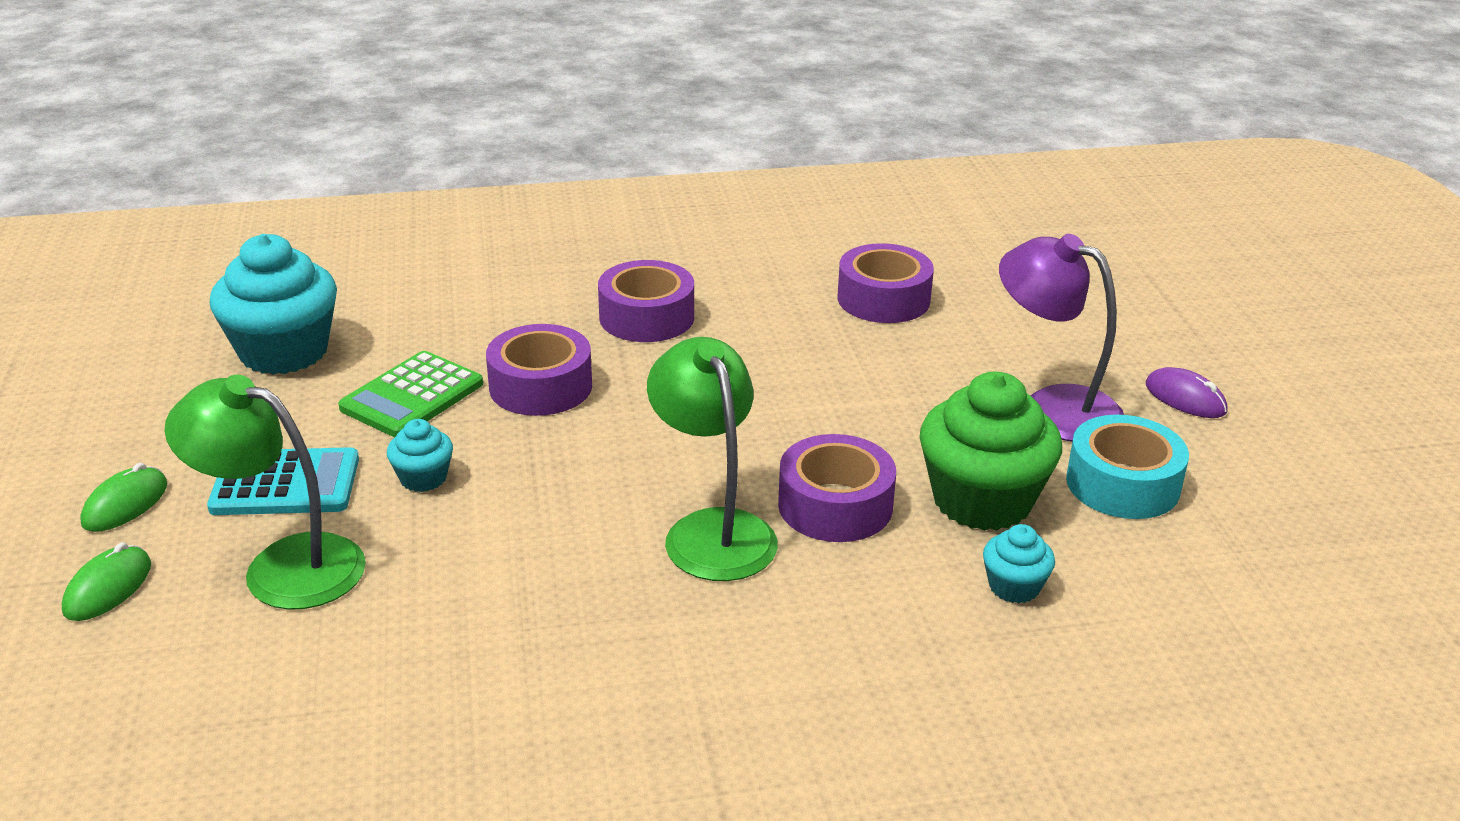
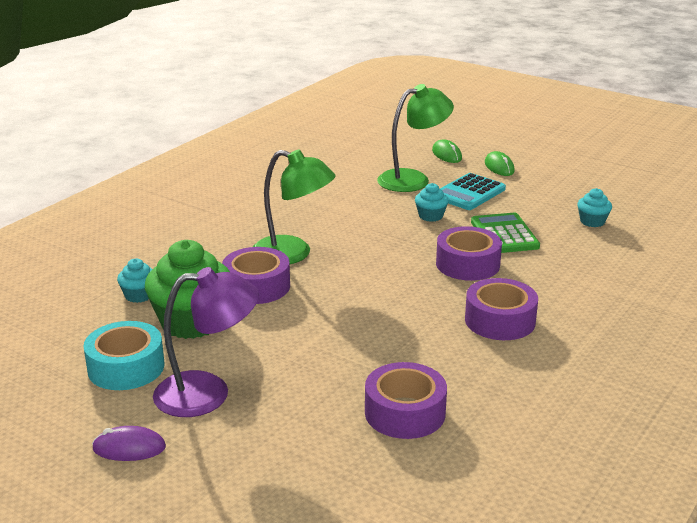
camera: 135 degrees right, 5 degrees down
(284, 351) = (592, 221): turquoise cupcake -> turquoise cupcake, size x0.47

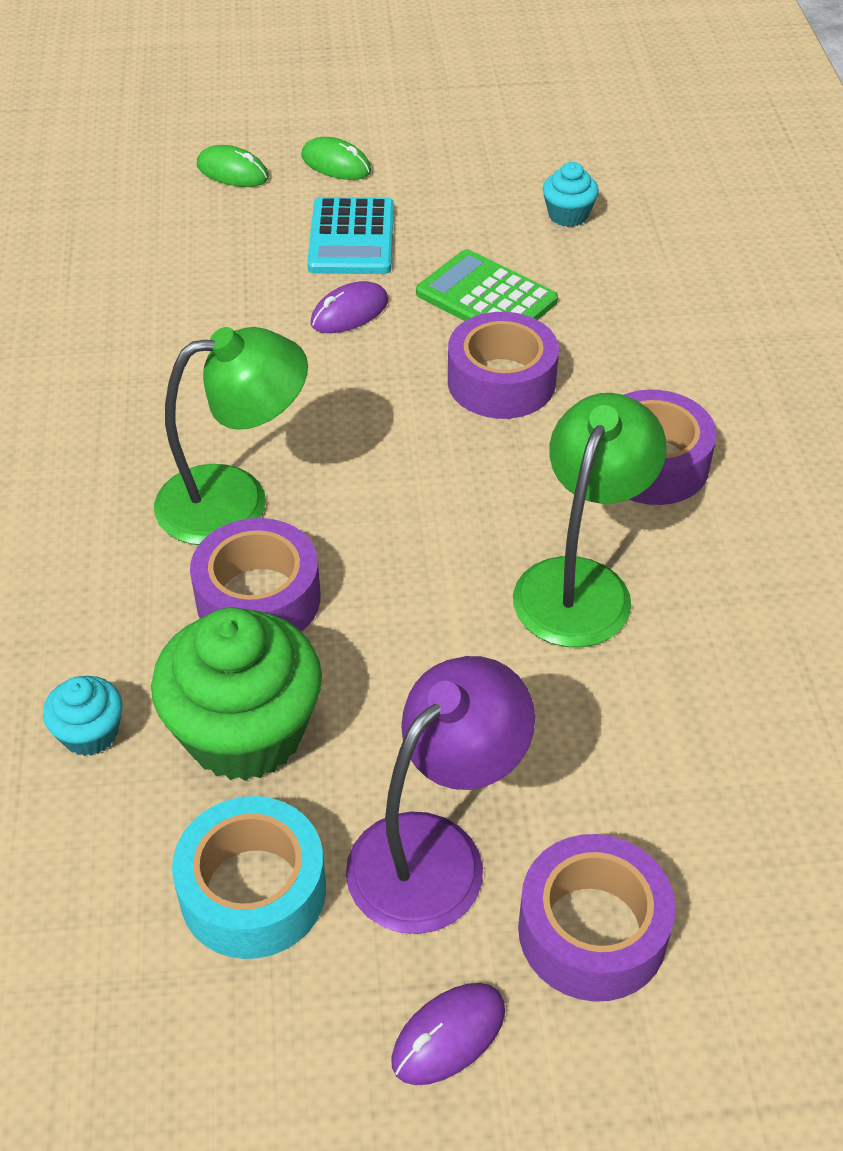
camera: 40 degrees left, 20 degrees up
(405, 413) = (719, 701): purple tape -> purple tape (592, 931)
(413, 179) = (240, 248): green lamp -> green lamp (580, 583)
(430, 216) = (349, 312): turquoise cupcake -> purple mouse

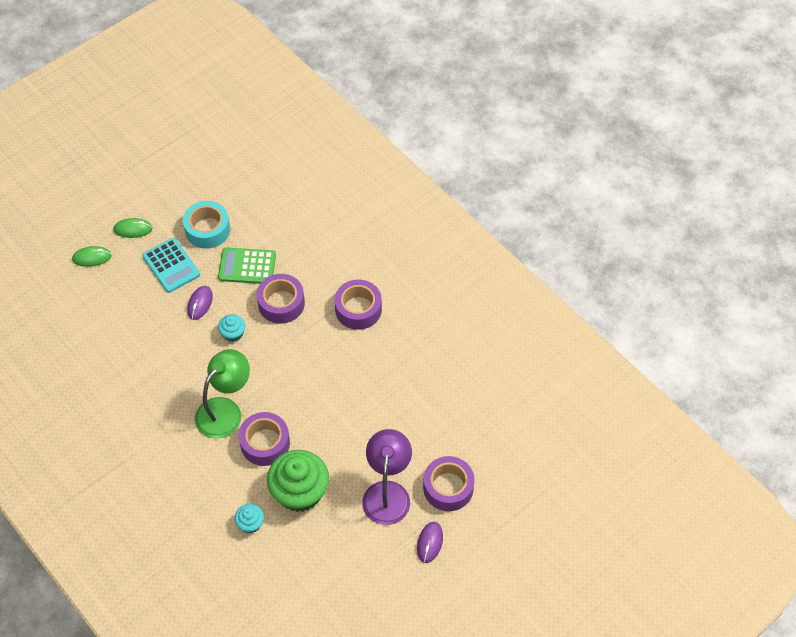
camera: 35 degrees left, 10 degrees up
(253, 891) = (343, 539): turquoise tape -> turquoise tape (207, 229)
(568, 215) = (249, 206): turquoise cupcake -> turquoise cupcake (233, 333)
(580, 583) = (367, 372): green lamp -> none

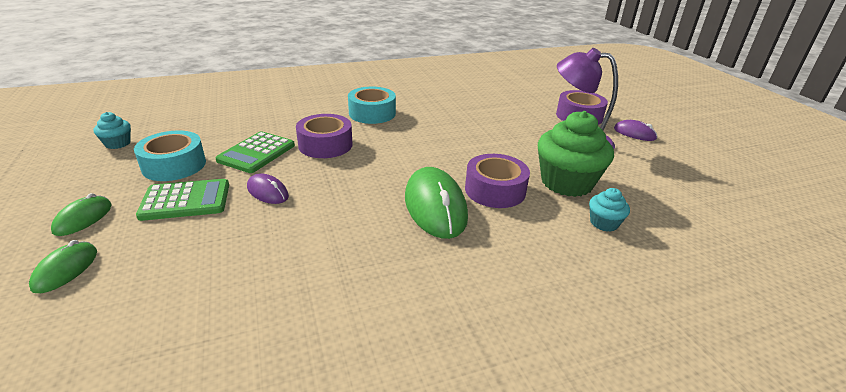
camera: 70 degrees left, 25 degrees down
(171, 265) = (186, 200): turquoise calculator -> green calculator
(225, 410) = (435, 207): green lamp -> green mouse
(233, 333) = (333, 179): turquoise cupcake -> turquoise cupcake (118, 143)
(358, 309) = (372, 113): purple tape -> turquoise tape

